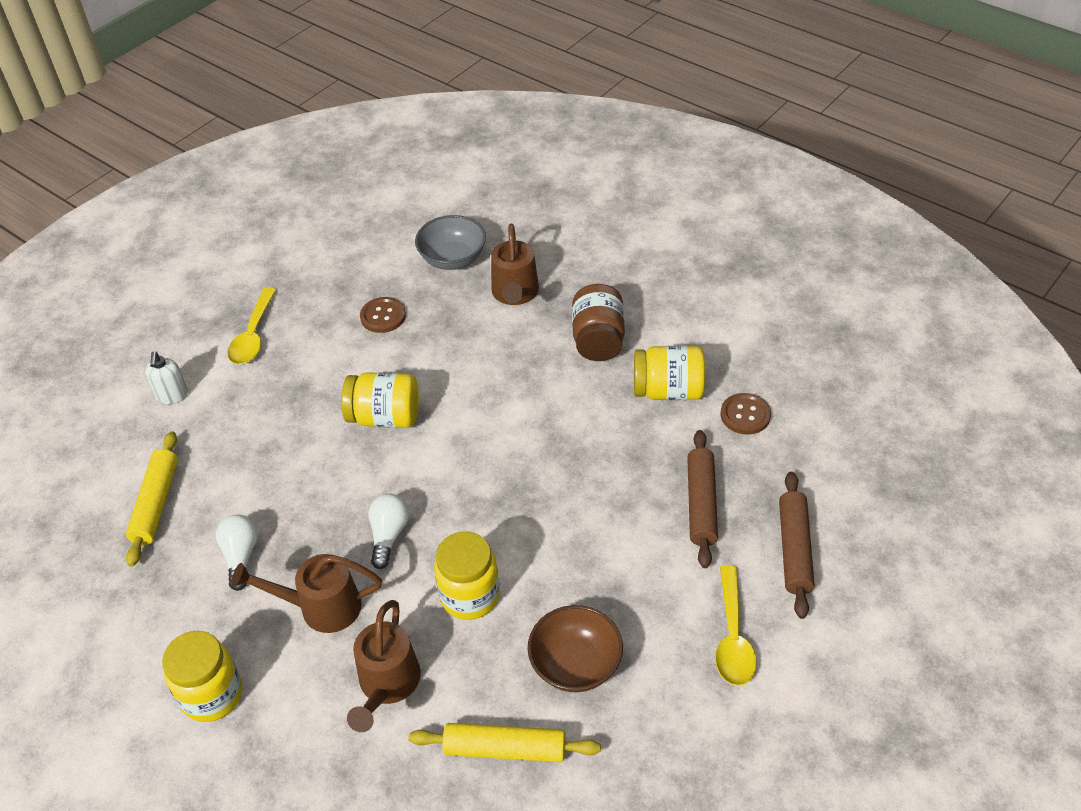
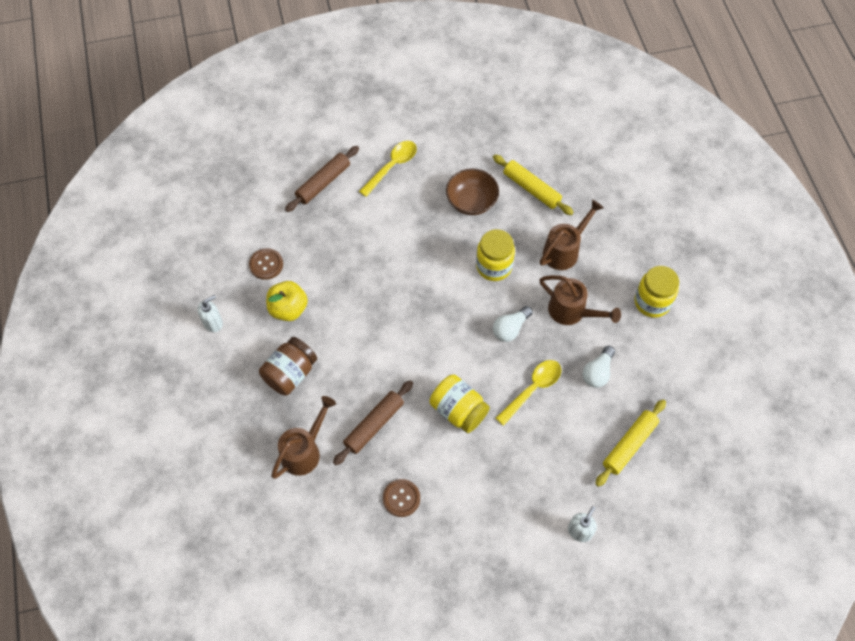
camera: 145 degrees left, 15 degrees up
(253, 336) = (497, 548): yellow spoon -> yellow spoon (532, 389)
(453, 259) = (316, 518): grey bowl -> none
(668, 390) = (288, 309): yellow jar -> yellow apple
(701, 504) = (340, 234): brown rolling pin -> brown rolling pin (374, 425)
(729, 330) = (213, 323): none -> white soap dispenser

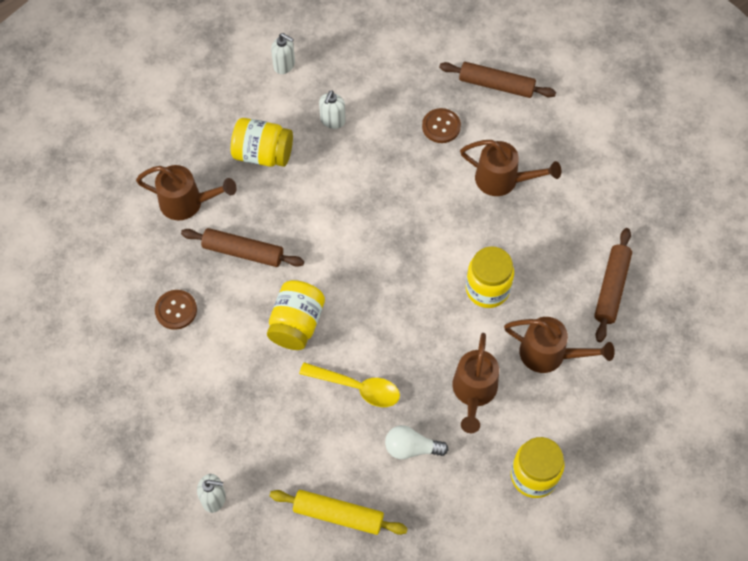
camera: 65 degrees right, 0 degrees up
(266, 264) = (372, 79): brown button -> brown button (441, 126)
(288, 309) = (332, 120): yellow apple -> white soap dispenser
(290, 373) = (263, 154): brown jar -> yellow jar
(392, 166) = (555, 139): yellow spoon -> none
(408, 215) = (503, 180): none -> brown watering can
(471, 202) = (557, 234): brown bowl -> none
(510, 328) = (419, 336): white light bulb -> none
(531, 188) = (611, 288): yellow rolling pin -> brown rolling pin

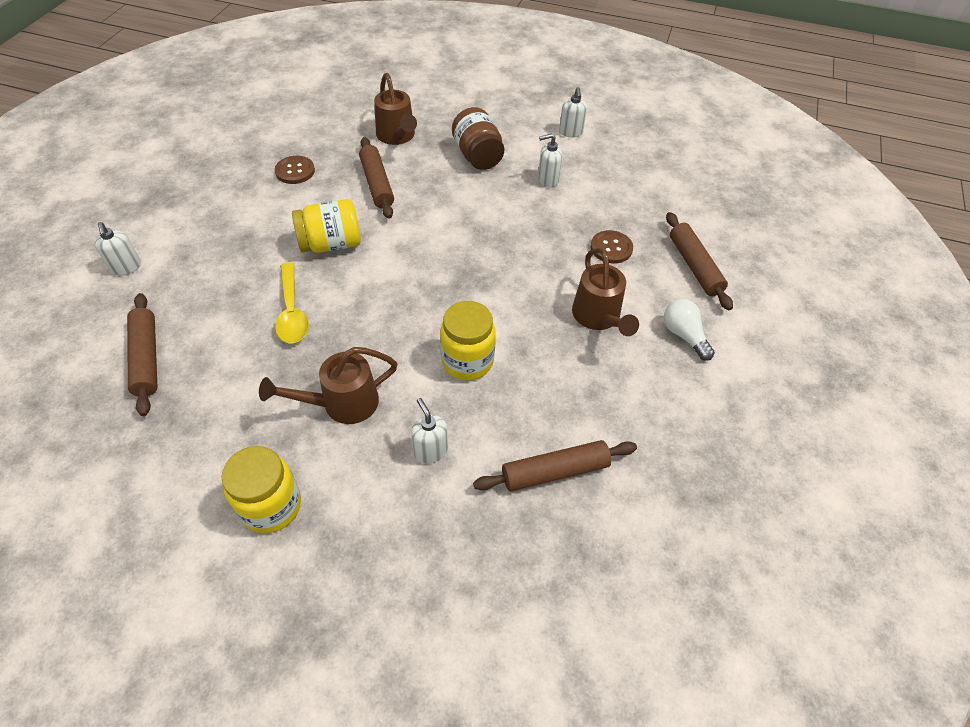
camera: 55 degrees right, 10 degrees down
(263, 154) = (477, 156): yellow jar -> brown jar
(338, 514) = (147, 358): yellow rolling pin -> brown rolling pin
(411, 448) = (248, 382): white light bulb -> white light bulb (684, 335)
(549, 354) = (430, 450): brown watering can -> white soap dispenser

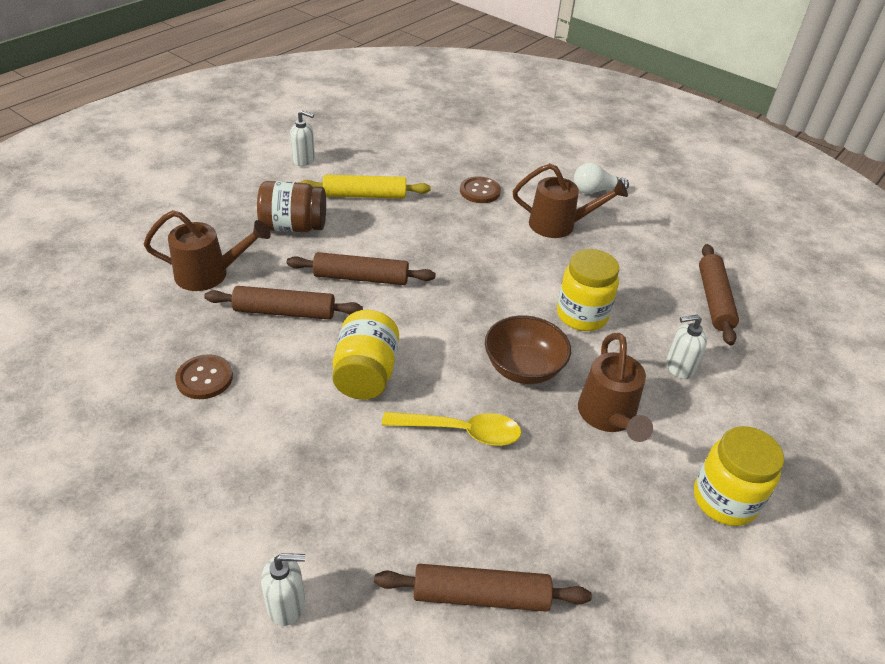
camera: 70 degrees left, 10 degrees down
(377, 333) = (523, 368): none -> brown bowl
(547, 180) = (365, 195): white soap dispenser -> yellow rolling pin
(694, 266) = (523, 159): brown rolling pin -> brown rolling pin (361, 278)

